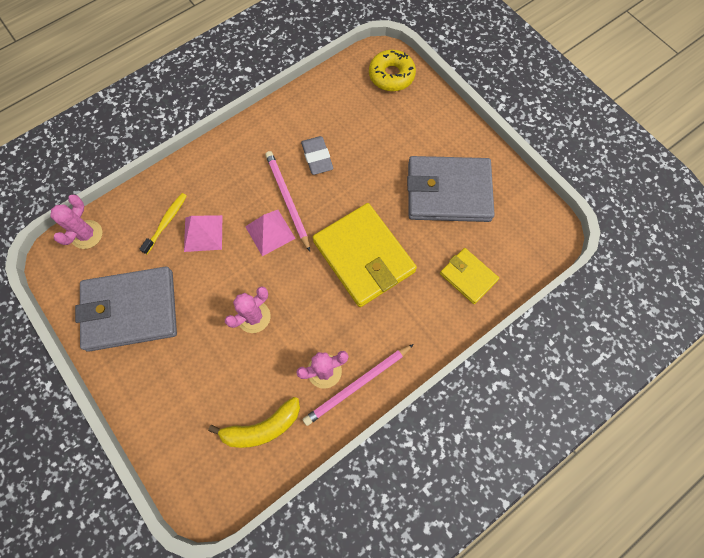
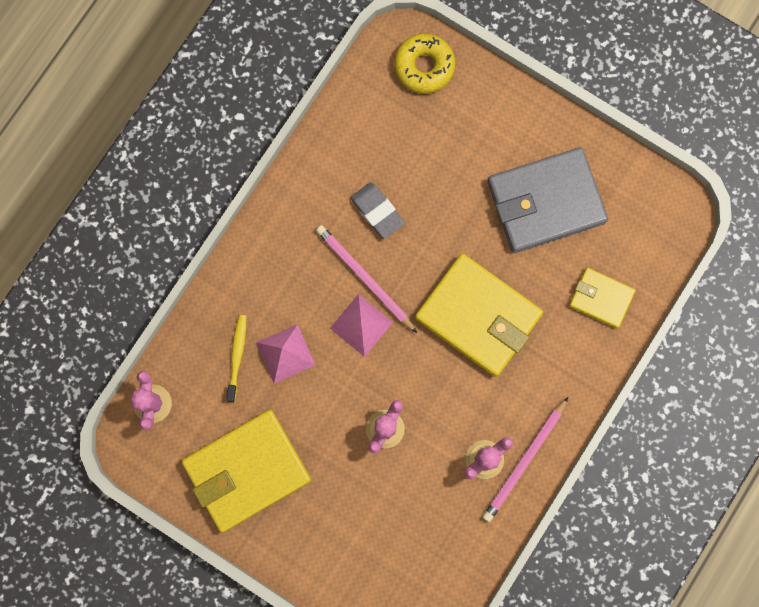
camera: 20 degrees left, 10 degrees up
(131, 310) = (247, 471): grey wallet -> yellow wallet
(262, 427) = (443, 540): yellow banana -> none

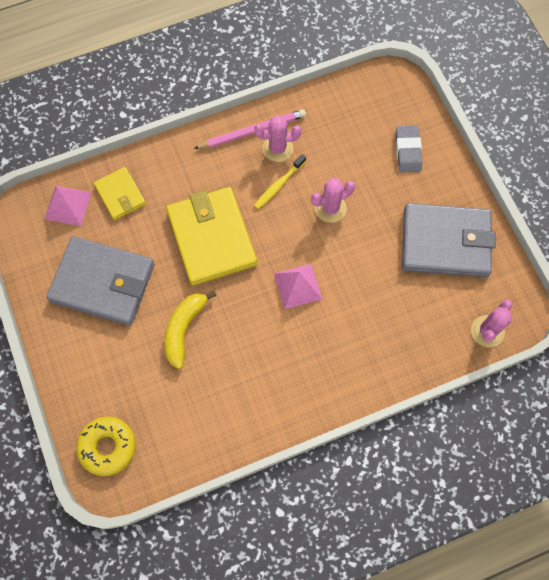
camera: 145 degrees left, 10 degrees down
(237, 356) = (403, 323): yellow toothbrush -> yellow toothbrush (278, 185)
(247, 471) = (445, 242): yellow wallet -> grey wallet
(285, 353) = (366, 302): pink pyramid -> pink pyramid (68, 205)
(364, 278) = (272, 317): pink pencil -> none
(377, 211) = (227, 359): grey eraser -> grey eraser (408, 151)
(437, 211) = (184, 329): none -> yellow banana

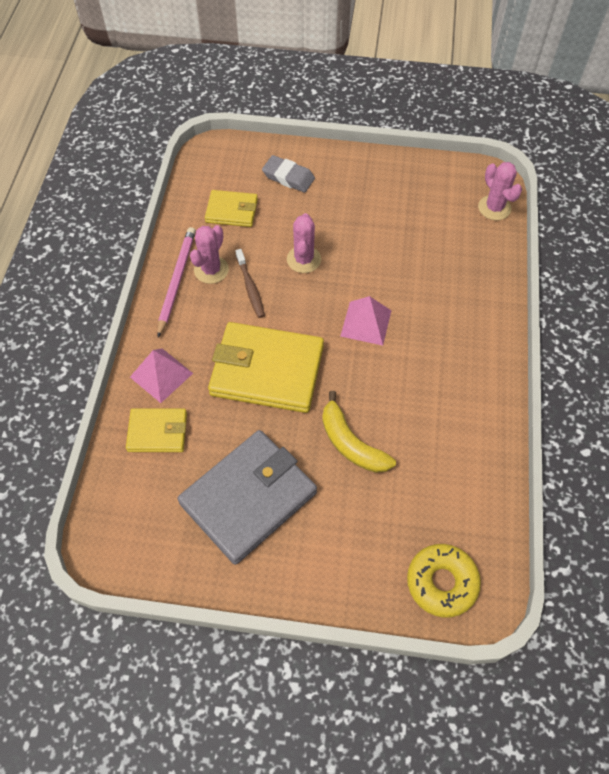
camera: 60 degrees left, 10 degrees down
(68, 205) = (131, 491): pink pyramid -> pink pyramid (161, 375)
(278, 185) = (250, 287): yellow toothbrush -> brown toothbrush
(344, 129) = (232, 211): none -> yellow wallet
(445, 242) = (394, 195): grey wallet -> none

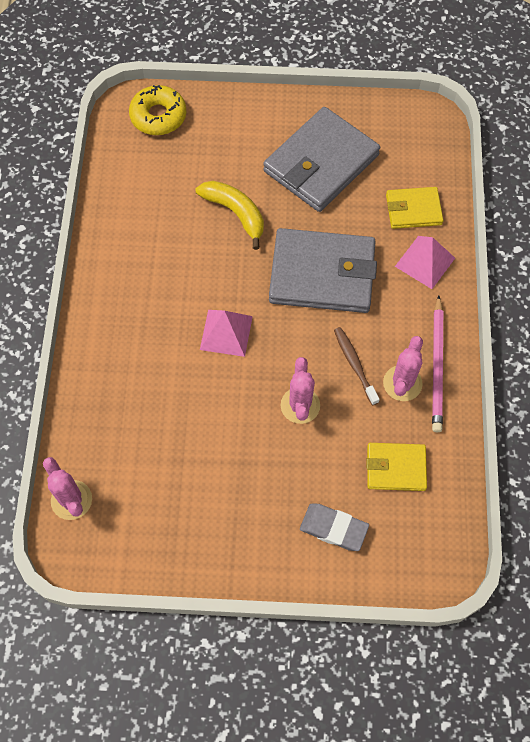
camera: 175 degrees right, 5 degrees up
(267, 370) = (322, 274): yellow wallet -> grey wallet

